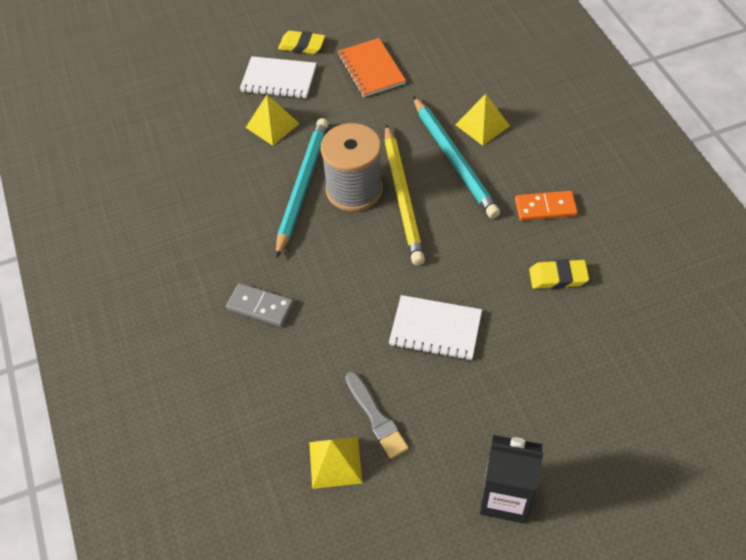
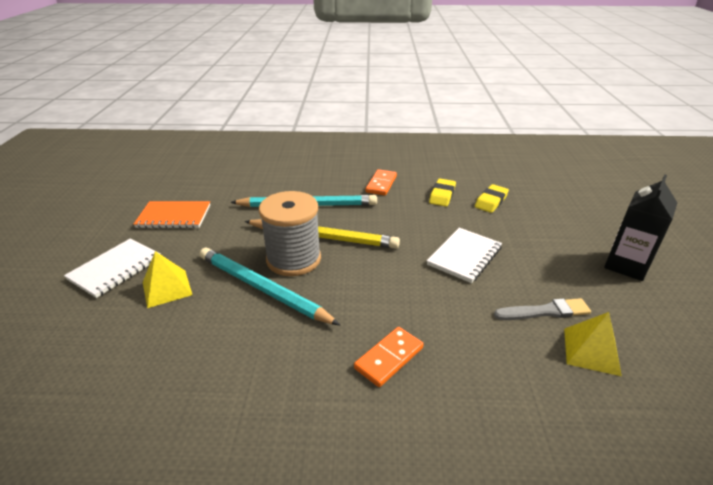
camera: 70 degrees left, 20 degrees down
(260, 306) = (389, 358): grey domino -> orange domino
(302, 45) = (94, 244): yellow eraser -> yellow eraser (491, 201)
(482, 125) = (287, 186): yellow pyramid -> none

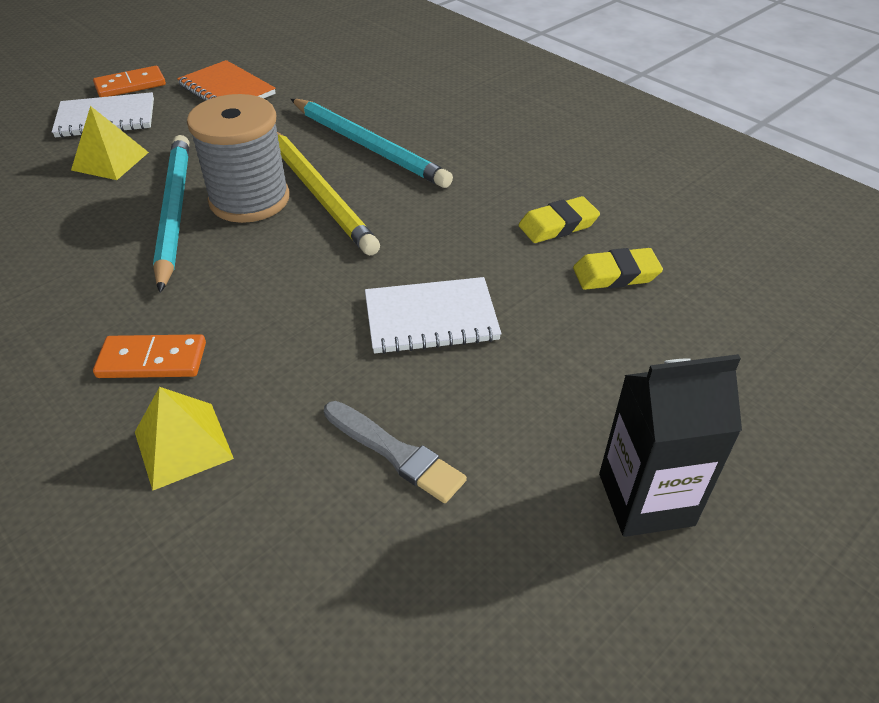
camera: 45 degrees right, 10 degrees up
(381, 184) = (503, 166): orange domino -> orange domino (130, 85)
(591, 351) = (356, 539): yellow pyramid -> yellow pyramid (183, 445)

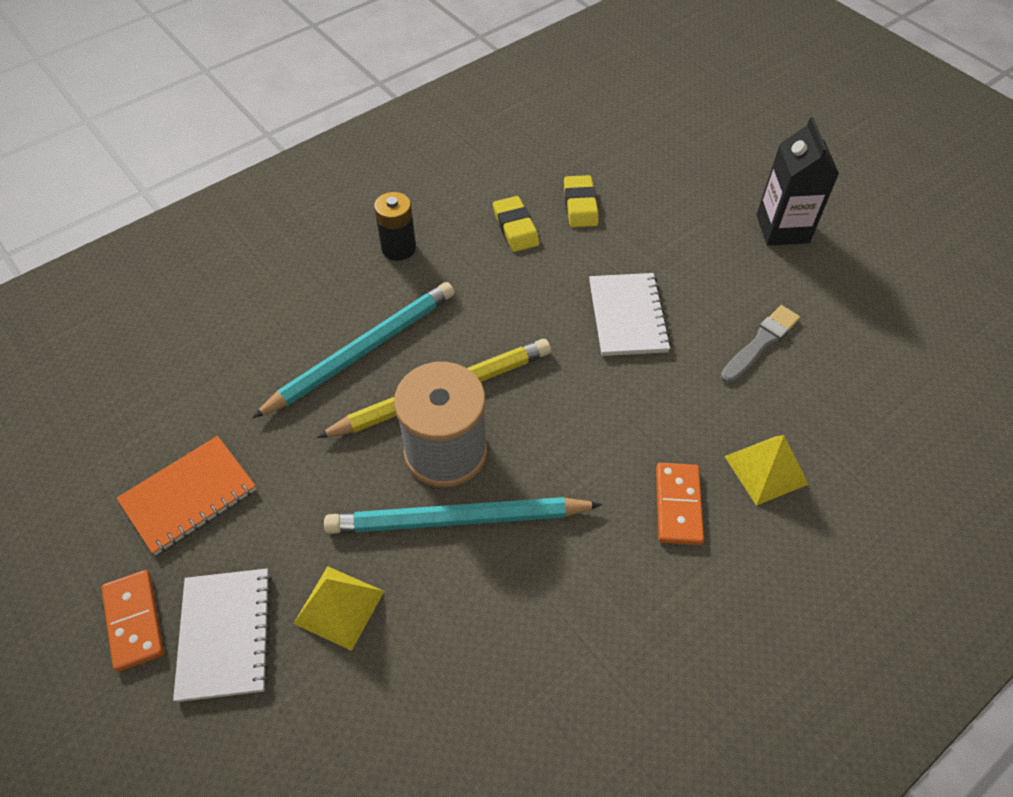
camera: 85 degrees left, 10 degrees up
(504, 153) = (398, 248): none -> black battery

